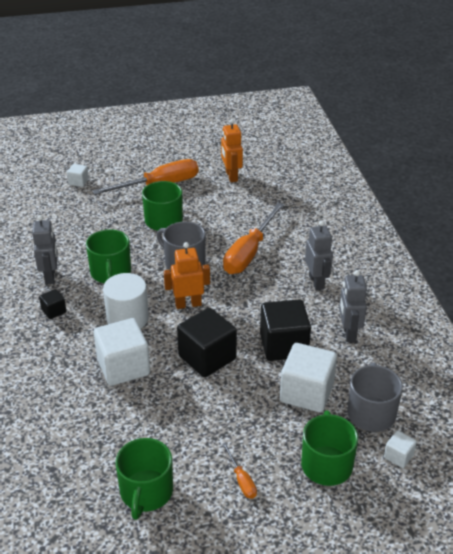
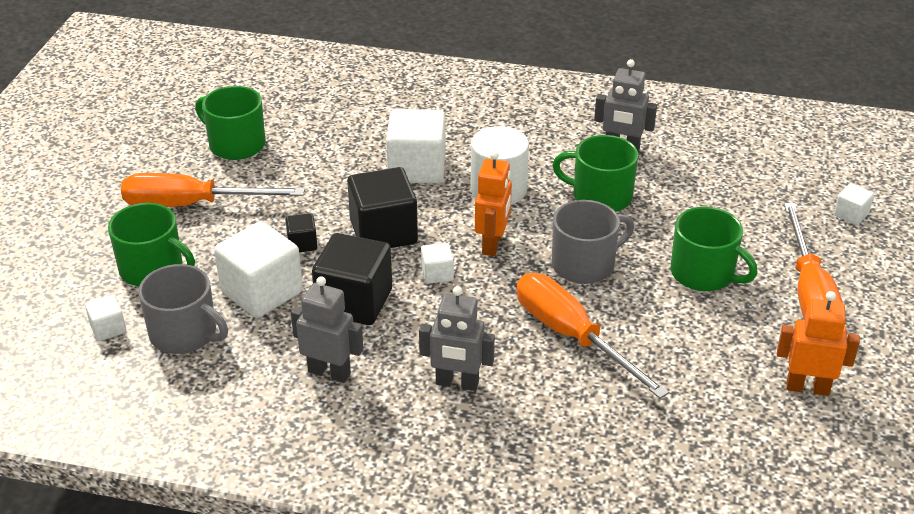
camera: 115 degrees right, 0 degrees up
(54, 311) = (550, 140): black cube -> black cube (302, 244)
(232, 319) = (437, 274): none -> white cube
(241, 480) = (192, 204): orange screwdriver -> orange screwdriver, size x2.23

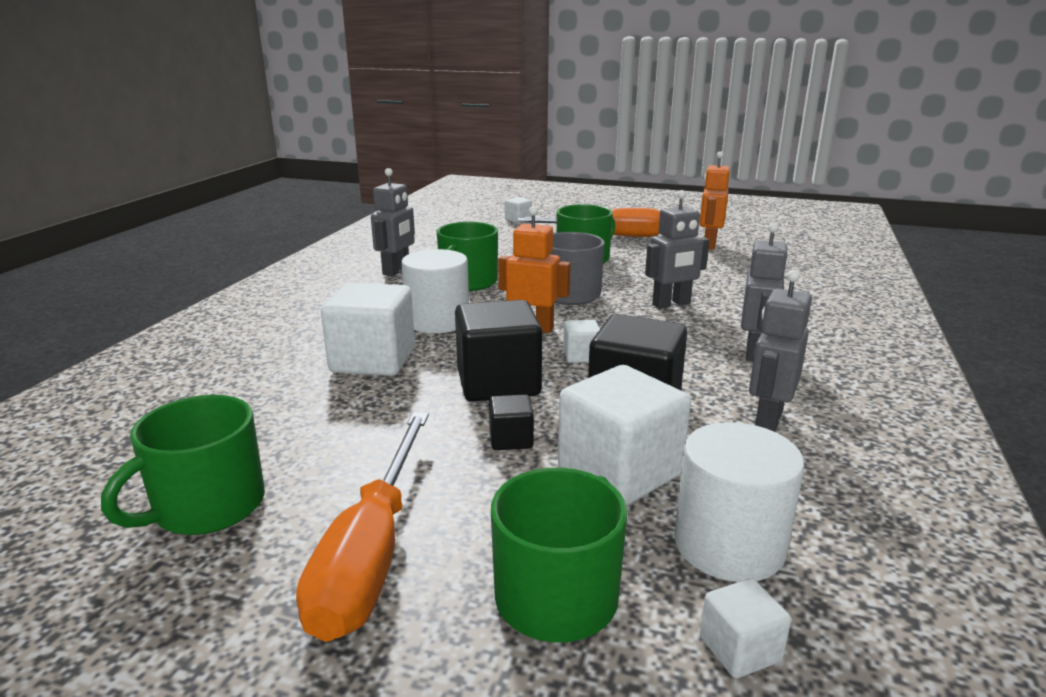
camera: 85 degrees left, 15 degrees down
(185, 334) = (729, 545): grey mug -> white cylinder
(572, 336) = (671, 304): orange screwdriver -> grey robot

